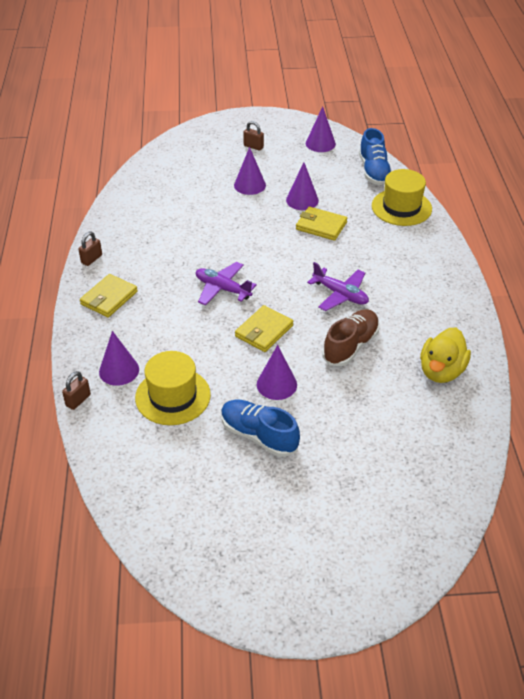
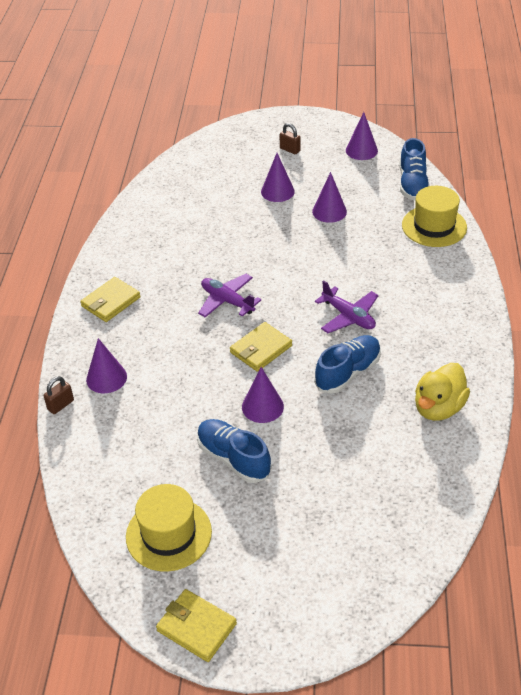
camera: 10 degrees right, 0 degrees up
(91, 259) = (101, 260): brown padlock -> none
(173, 396) = (155, 409): yellow hat -> yellow hat (168, 534)
(321, 226) = (343, 241): yellow wallet -> yellow wallet (196, 627)
(350, 346) = (348, 372): brown shoe -> blue shoe

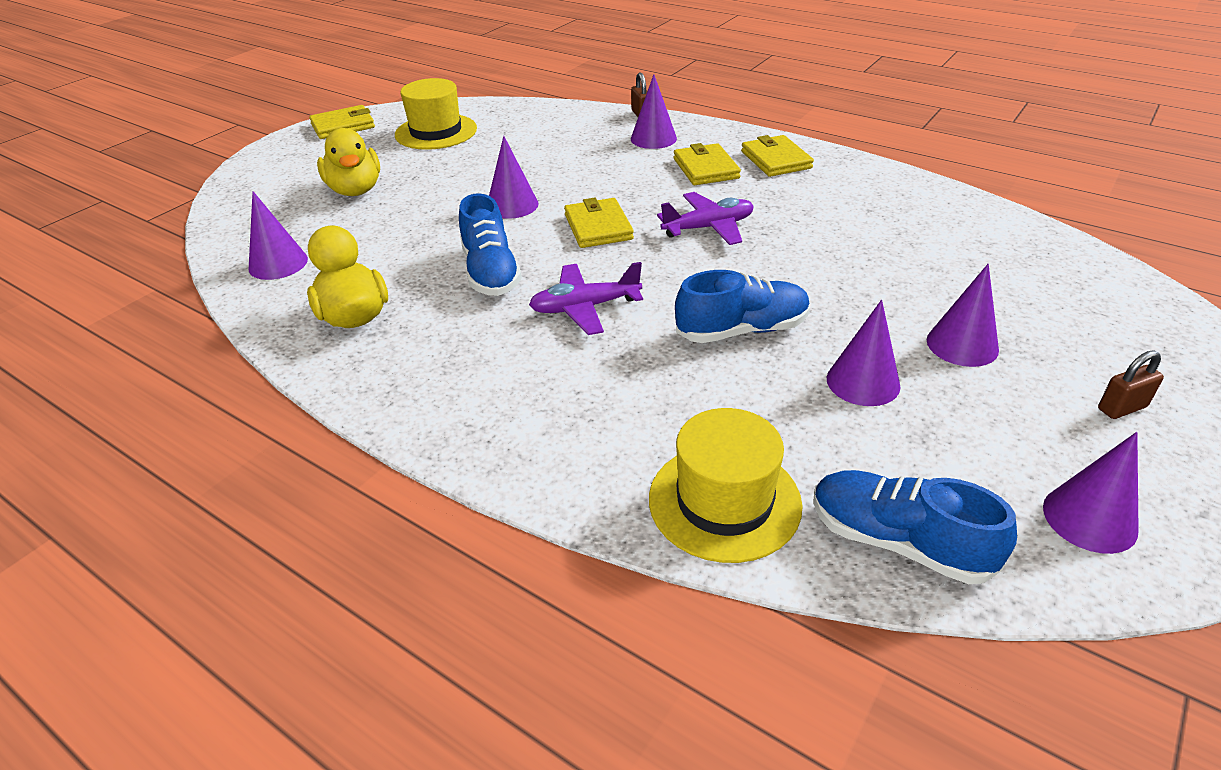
camera: 120 degrees right, 5 degrees down
(144, 331) = (706, 168): none -> yellow wallet
(233, 458) = (469, 174): blue shoe -> blue shoe (742, 330)
(305, 518) = (355, 190): none -> yellow duck
(426, 489) = (278, 263): none -> purple cone

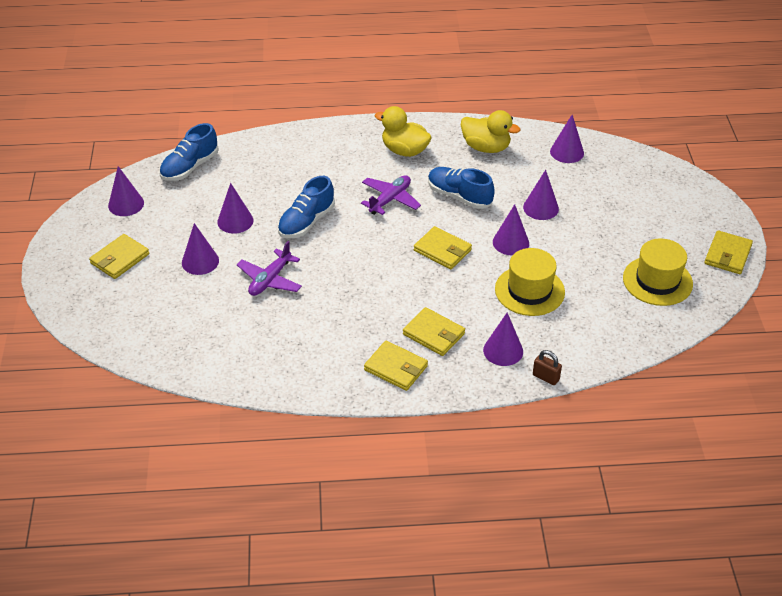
camera: 140 degrees right, 5 degrees up
(355, 190) = (615, 209): yellow duck -> yellow duck (404, 150)
(423, 221) = (541, 208): none -> purple cone
(708, 227) = (381, 280): purple plane -> purple plane (270, 280)
(724, 501) = (257, 152): yellow hat -> yellow hat (529, 291)
(898, 542) = (190, 167): blue shoe -> blue shoe turned 135 degrees clockwise
(1122, 408) = (120, 259): brown padlock -> yellow wallet

